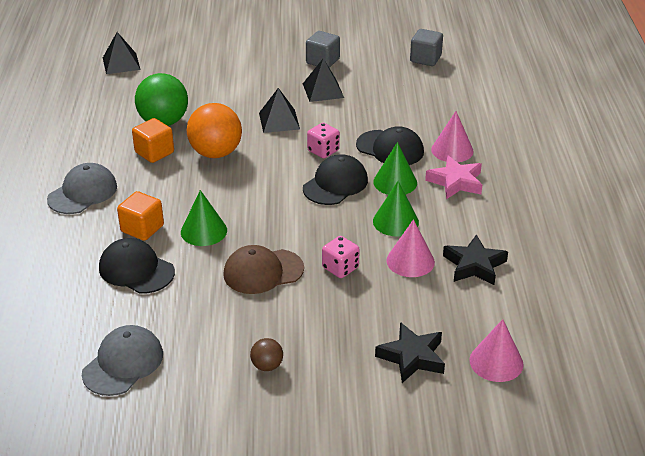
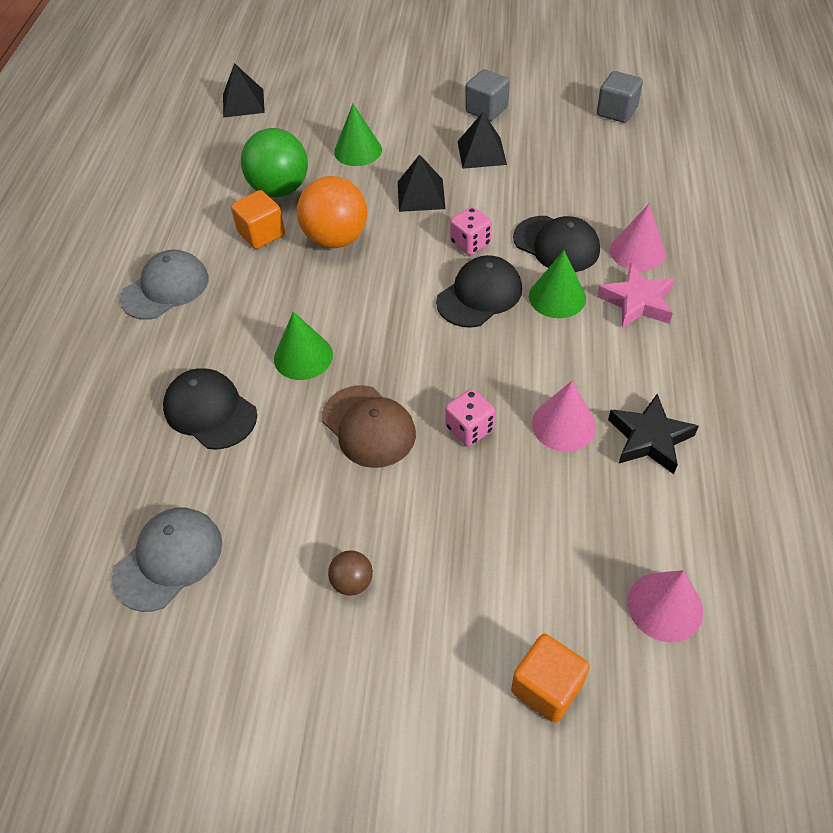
camera: 10 degrees right, 15 degrees up
(142, 228) = (228, 347): orange cube -> orange cube (547, 687)
(263, 271) = (368, 426): brown cap -> brown cap turned 120 degrees counterclockwise
(395, 221) = (551, 359): green cone -> green cone (358, 150)
(412, 357) = (548, 586): black star -> none

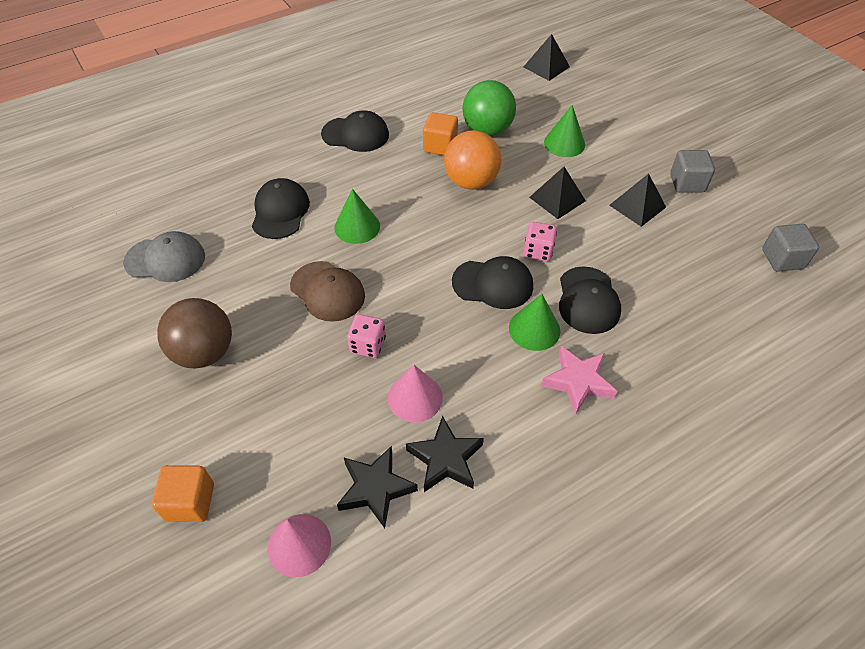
camera: 50 degrees right, 0 degrees up
(165, 288) = (355, 134): grey cap -> black cap
(352, 582) = (204, 352): brown ball -> brown ball, size x2.11
(368, 426) = (327, 291): brown cap -> brown cap turned 60 degrees counterclockwise
(637, 251) = (633, 354): pink cone -> none
(644, 510) = (375, 488): none -> black star

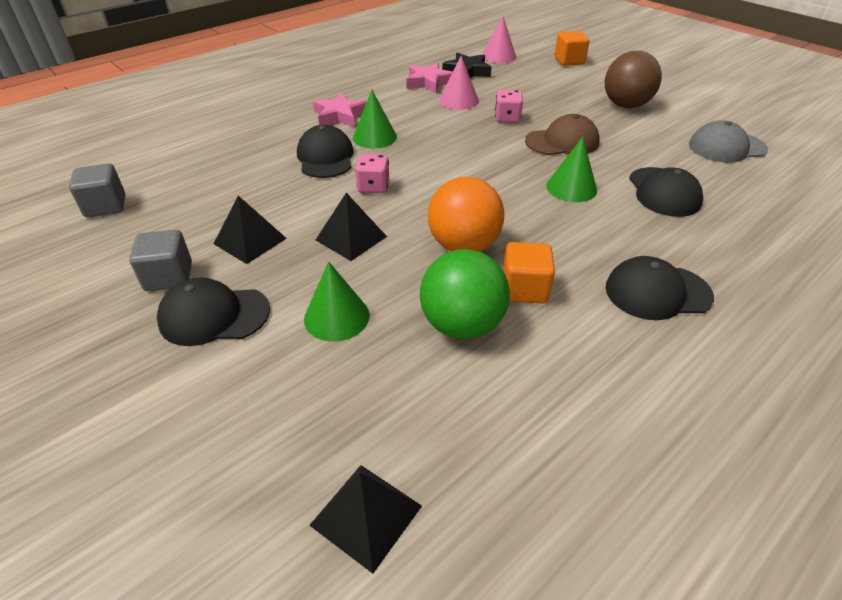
camera: 170 degrees right, 10 degrees down
(327, 291) = (562, 142): brown cap -> brown cap turned 135 degrees clockwise
(445, 459) = (429, 82): black star -> pink star
(493, 284) = (415, 159): black cap -> black cap (214, 315)

